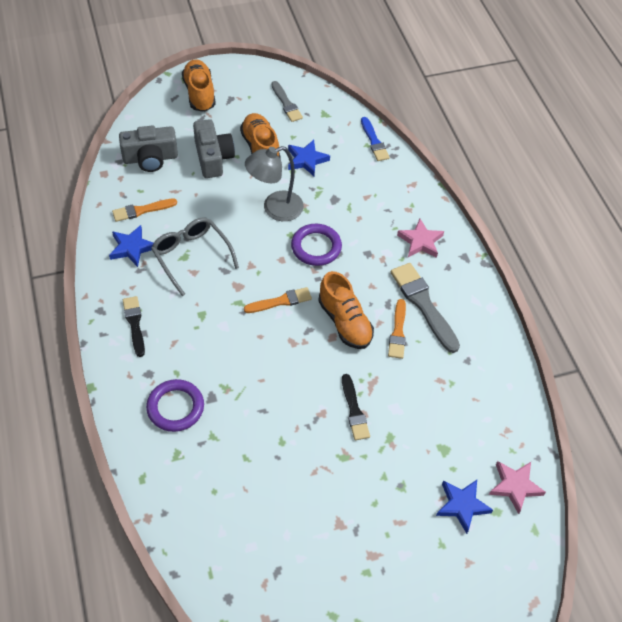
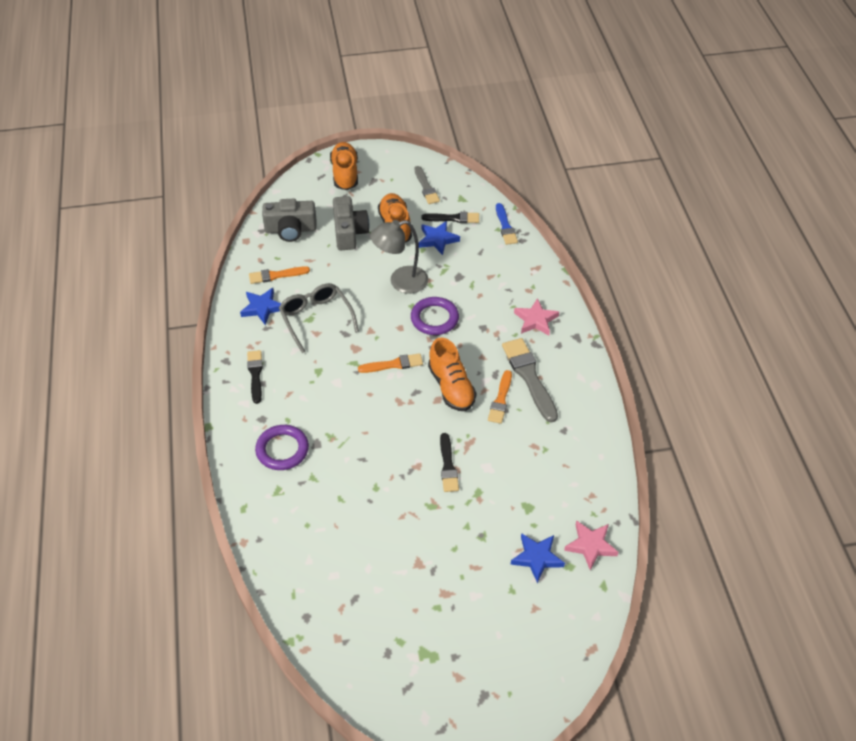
camera: 10 degrees right, 5 degrees down
(319, 136) = (453, 218): none -> black brush

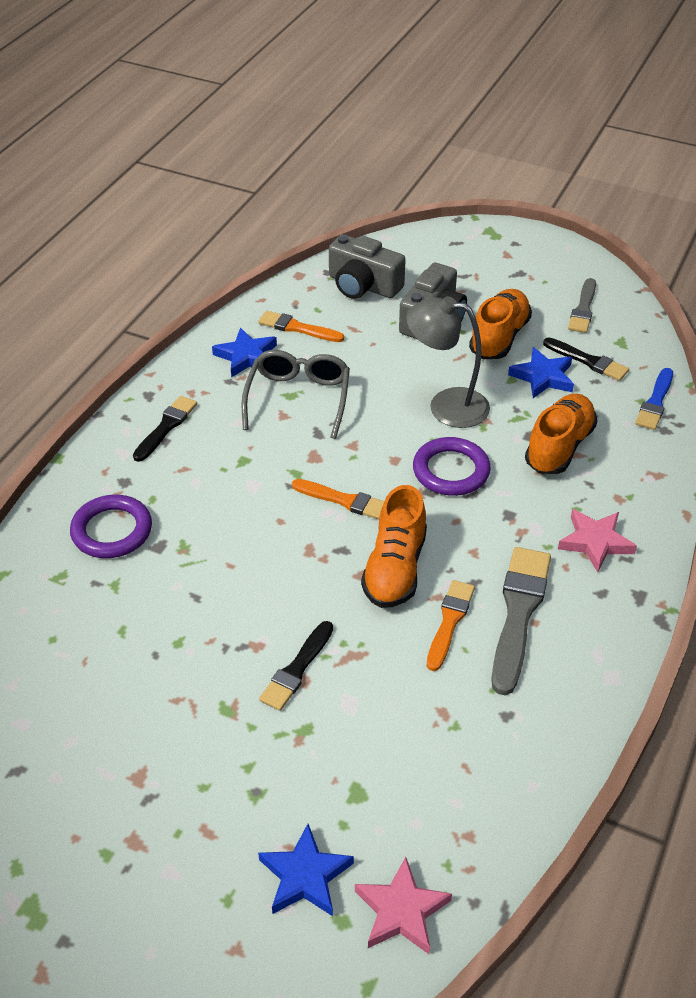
camera: 35 degrees right, 5 degrees down
(345, 174) = (489, 252): orange shoe -> orange shoe (559, 447)
(500, 400) = (449, 622): orange brush -> orange brush turned 150 degrees clockwise

